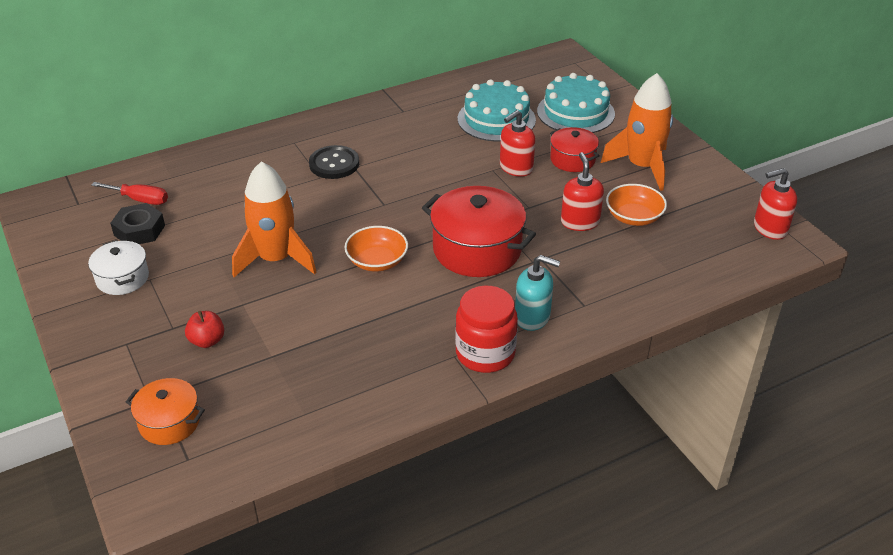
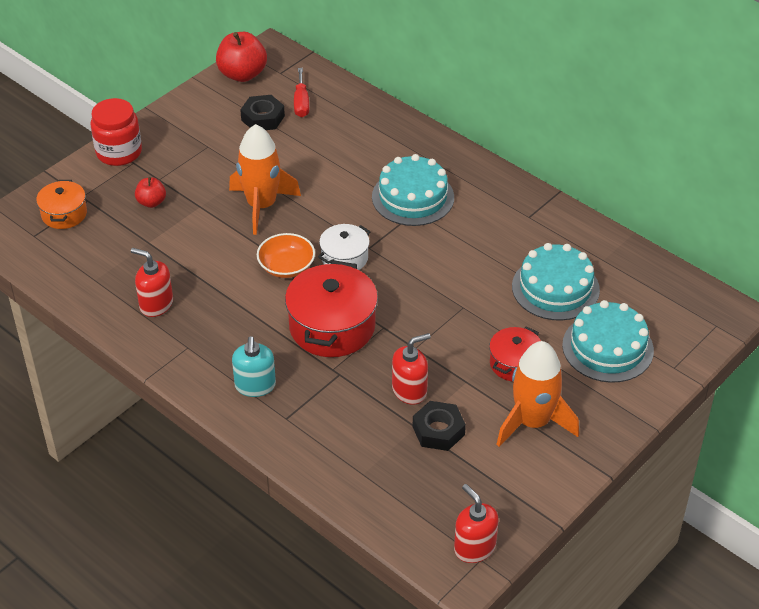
camera: 70 degrees right, 5 degrees up
(53, 230) = (242, 74): none -> red apple
(122, 278) = (202, 132): white pot -> white pot (344, 258)
(334, 164) = (413, 197): black button -> turquoise cake
(485, 353) = (197, 365): red jar -> red jar (119, 152)
(516, 168) = (475, 323): red soap dispenser -> red soap dispenser (156, 304)
(634, 217) = (438, 430): orange bowl -> black nut

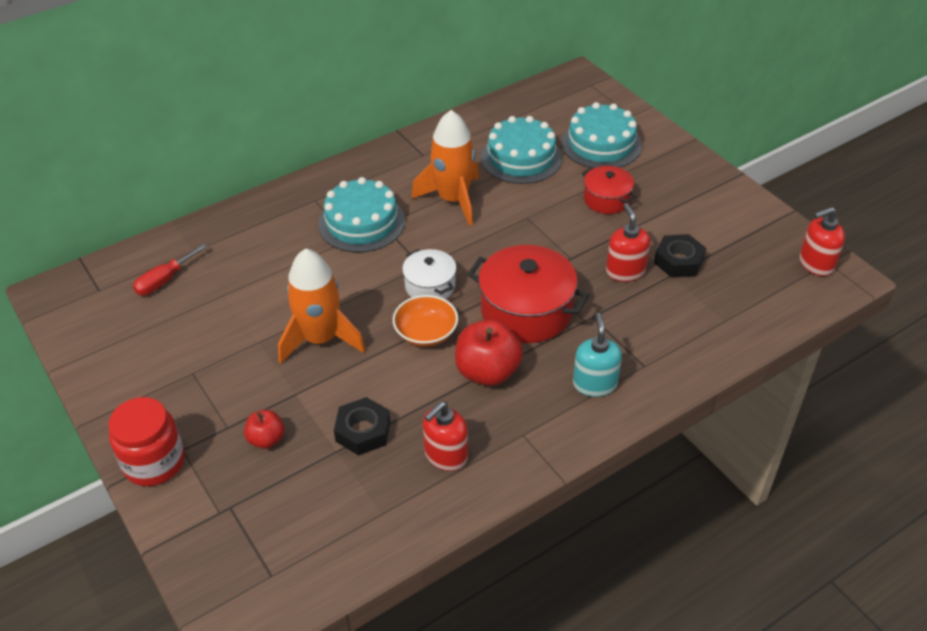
camera: 75 degrees left, 0 degrees up
(64, 214) = (245, 536): orange pot -> none
(242, 74) = (79, 323): red apple -> red apple (487, 372)
(255, 386) = (594, 384): turquoise soap dispenser -> turquoise soap dispenser turned 105 degrees counterclockwise
(263, 118) = (171, 316): black nut -> black nut (363, 431)
(301, 103) = (164, 280): red screwdriver -> red screwdriver turned 120 degrees clockwise
(533, 422) = (678, 202): orange rocket -> orange rocket (453, 199)

